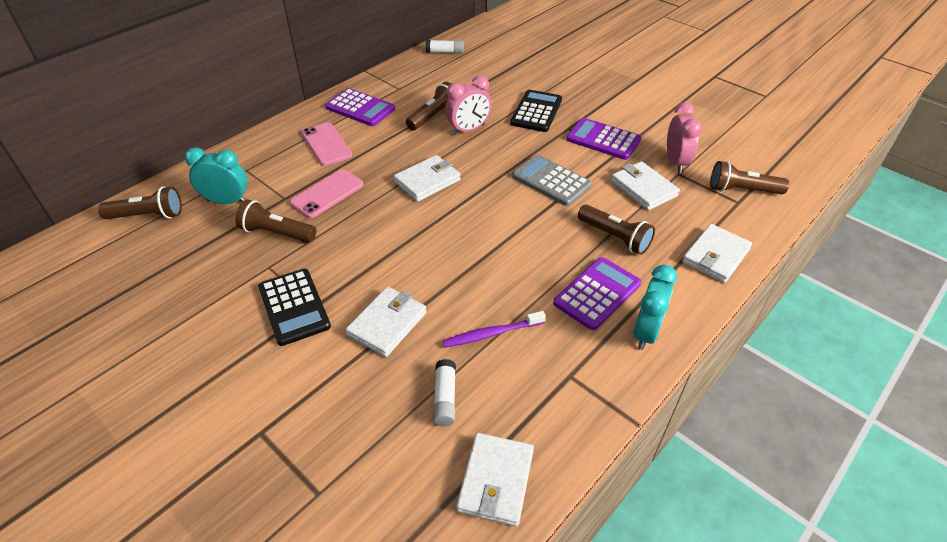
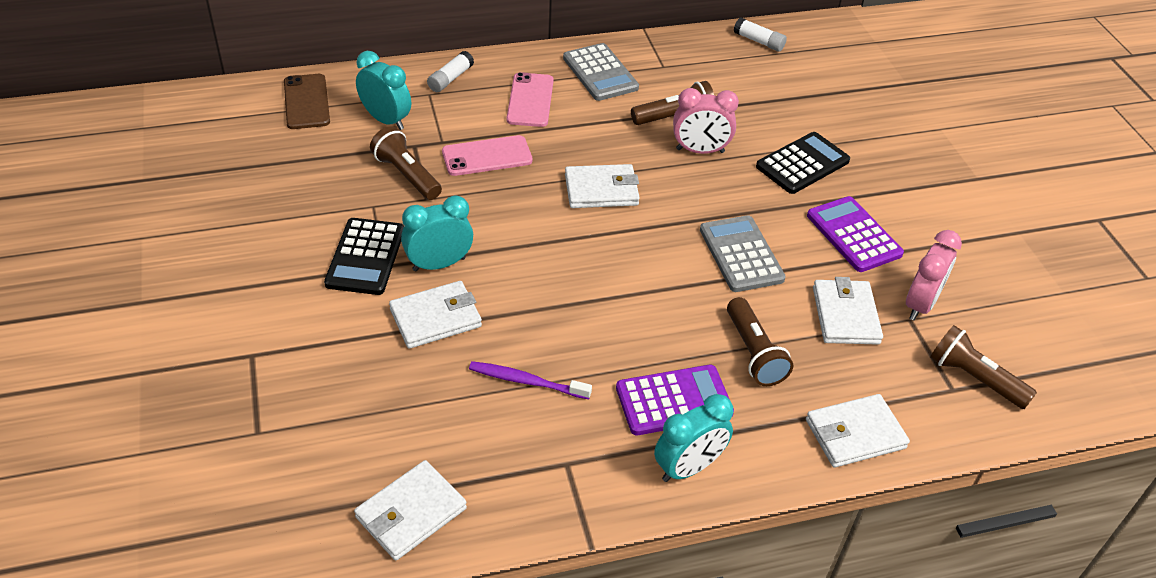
camera: 30 degrees right, 0 degrees up
(148, 215) = (306, 102): brown flashlight -> brown phone
(356, 284) = (439, 264): none -> turquoise clock
(360, 108) = (600, 73): purple calculator -> grey calculator
(445, 398) = (429, 416): white glue stick -> white glue stick (450, 79)

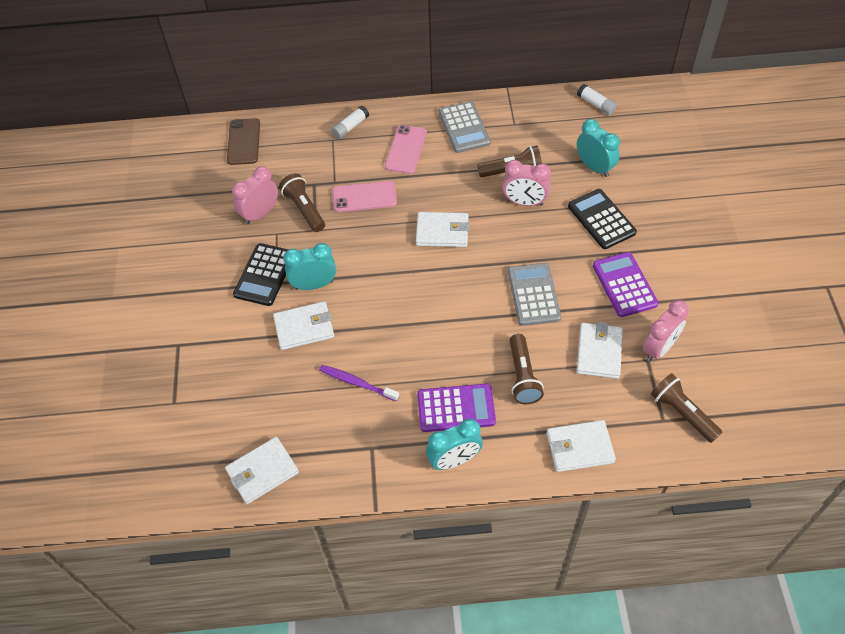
camera: 15 degrees right, 10 degrees up
(345, 184) = (260, 214): none -> pink clock
(386, 120) = (297, 161): turquoise clock -> turquoise clock (594, 167)
(802, 164) = (601, 219): black calculator -> black calculator turned 90 degrees counterclockwise

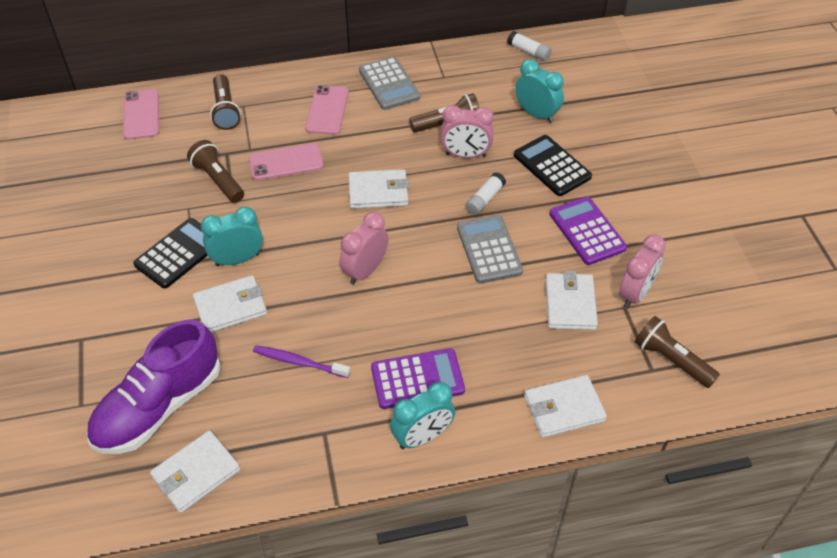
camera: 10 degrees left, 5 degrees down
(237, 410) = (159, 406): none -> purple shoe
(244, 142) = (141, 114): brown phone -> pink phone
(260, 214) = (167, 189): pink clock -> pink clock (365, 270)
(264, 275) = (178, 253): black calculator -> black calculator turned 150 degrees counterclockwise
(350, 127) = (262, 91): white glue stick -> white glue stick (485, 199)
(522, 376) = (489, 337): brown flashlight -> brown flashlight (225, 110)

